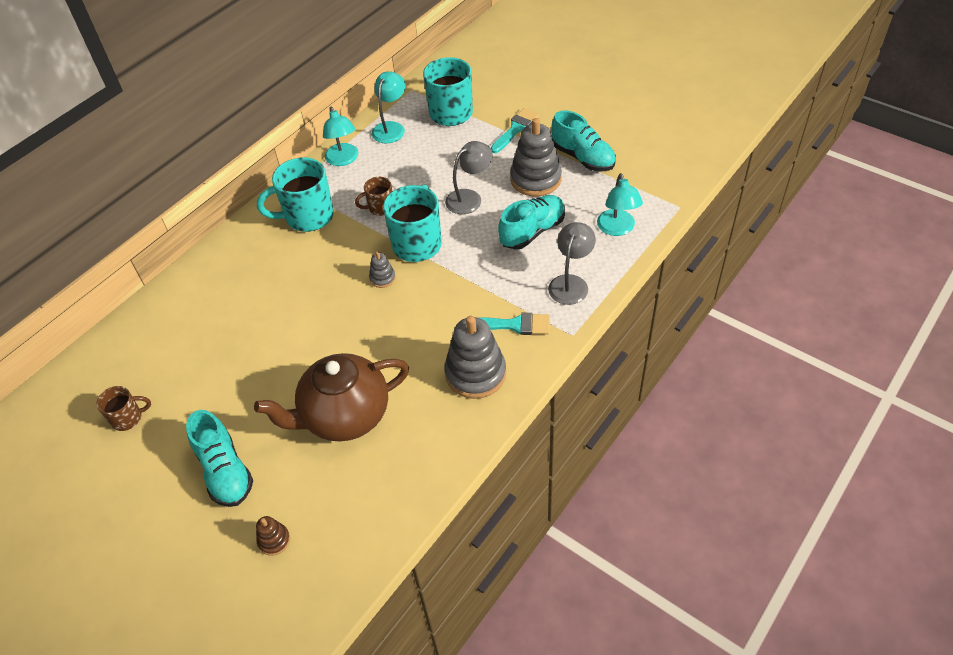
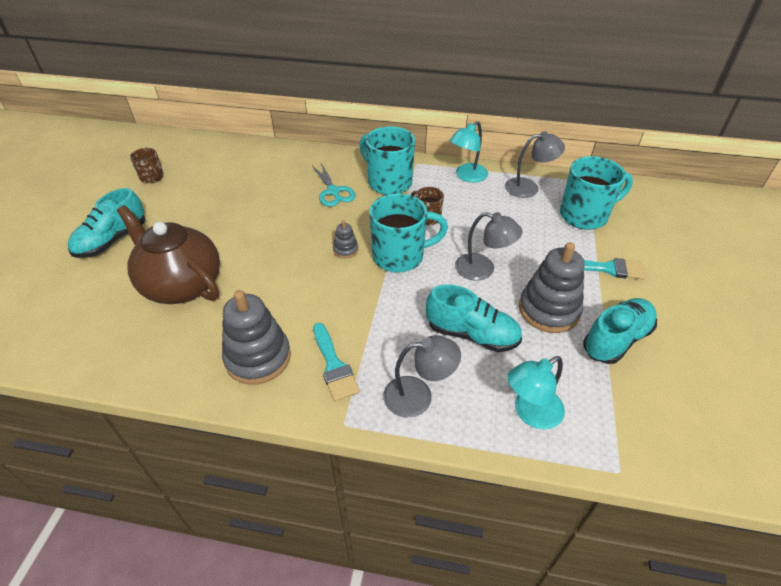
camera: 60 degrees right, 5 degrees down
(274, 540) = (47, 292): brown stacking toy -> none
(288, 262) = (333, 191): none -> turquoise scissors
(391, 128) = (528, 187): turquoise lamp -> grey lamp
(583, 158) = (616, 339): turquoise shoe -> turquoise shoe turned 150 degrees counterclockwise

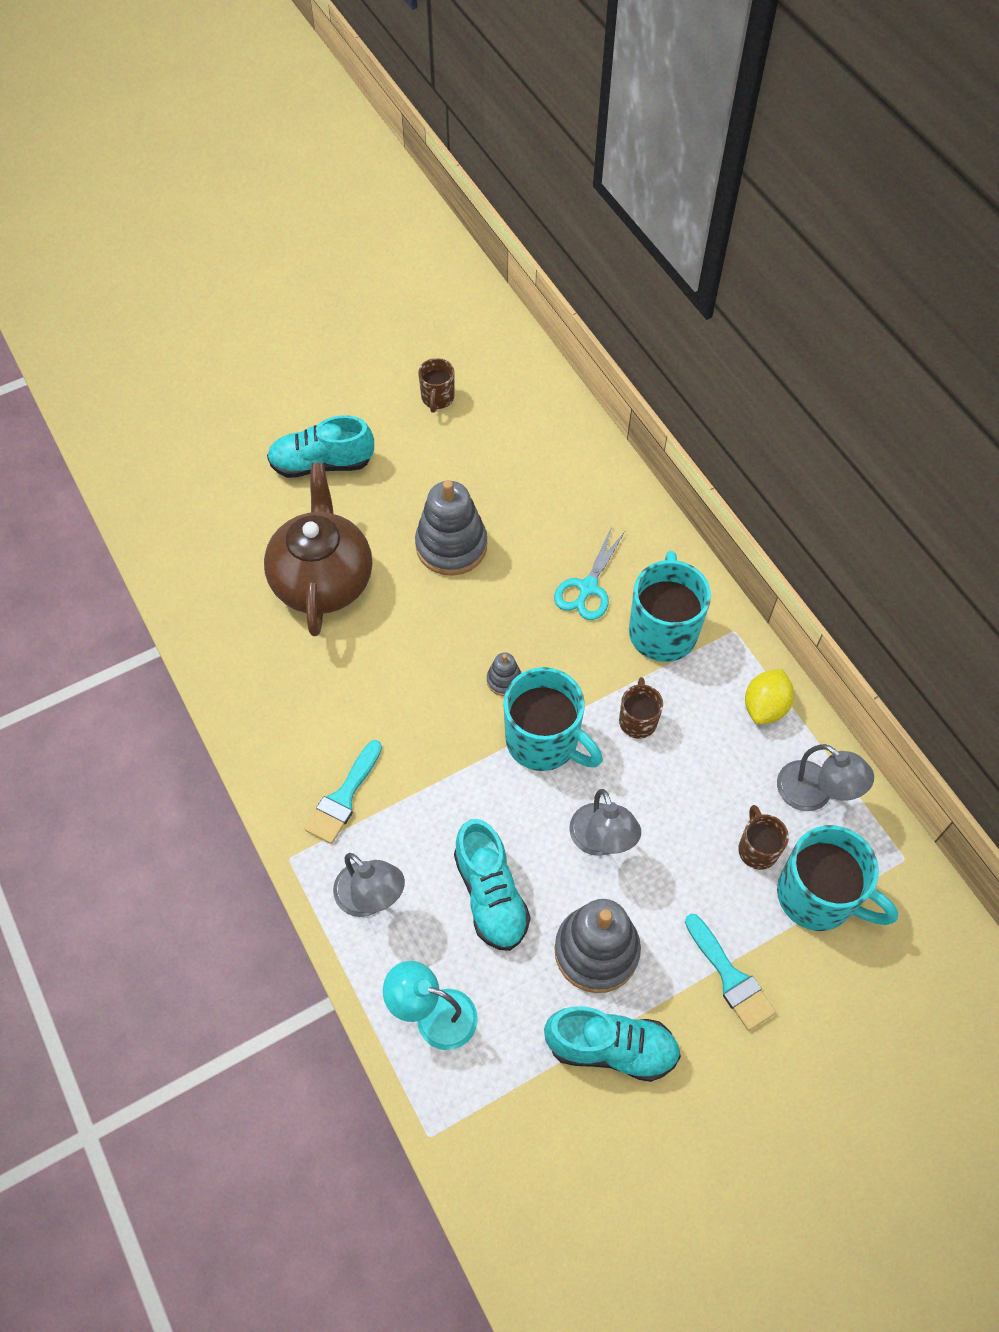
camera: 50 degrees right, 15 degrees up
(258, 358) = (298, 726): grey stacking toy -> grey stacking toy (451, 546)
(467, 176) = (765, 707): turquoise lamp -> yellow lemon
(541, 220) = (757, 849): none -> brown mug

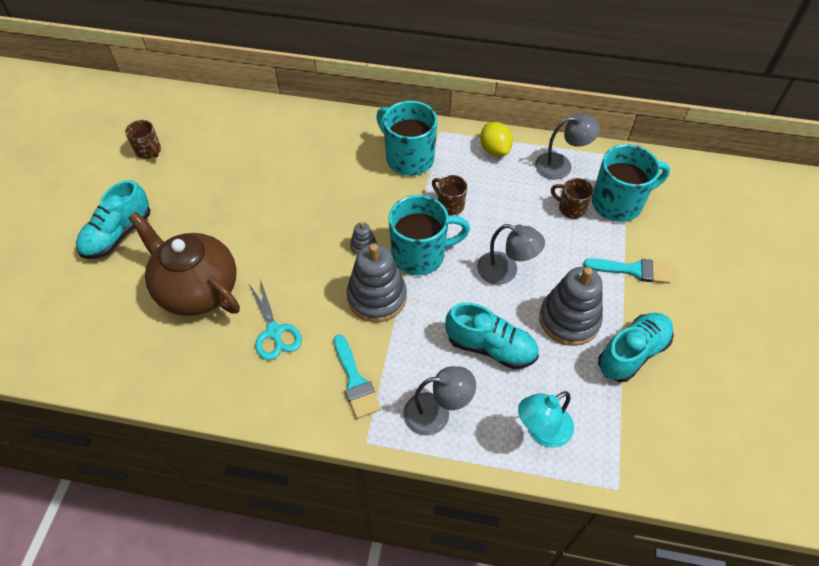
camera: 50 degrees left, 5 degrees down
(451, 546) = (251, 211): grey stacking toy -> grey stacking toy (377, 297)
(588, 588) = (348, 170): turquoise scissors -> turquoise scissors (274, 332)

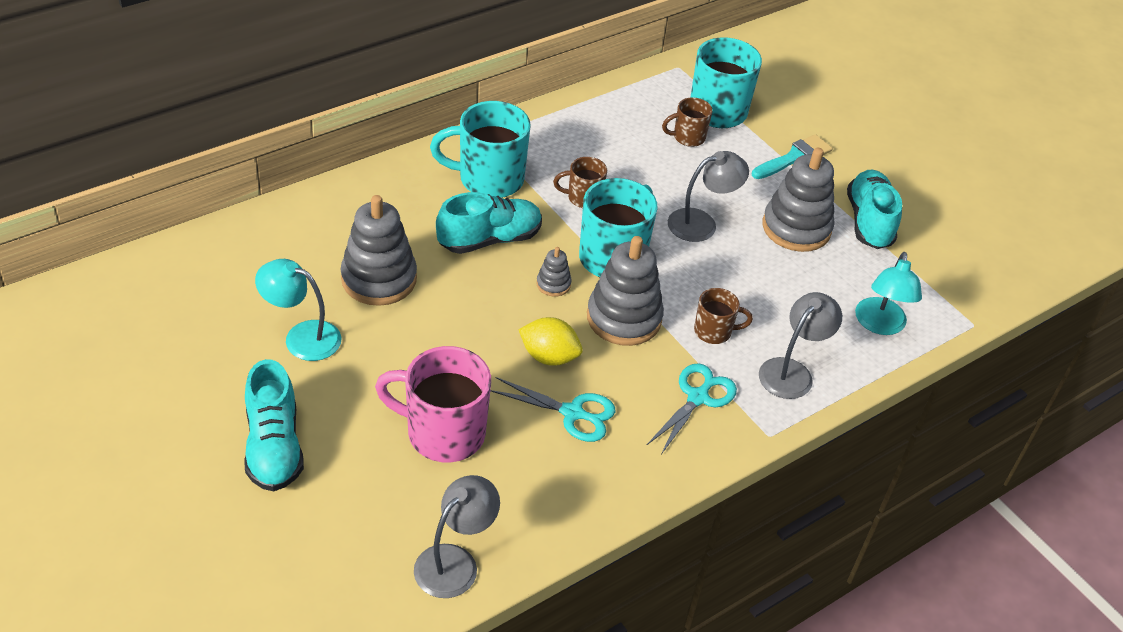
camera: 50 degrees left, 10 degrees down
(149, 151) = (183, 344): brown mug -> brown mug (714, 331)
(197, 289) = (443, 433): brown teapot -> pink mug
(202, 185) = (302, 337): none -> turquoise lamp
(277, 178) = (379, 279): none -> grey stacking toy
(355, 381) = (697, 398): turquoise brush -> turquoise scissors
(491, 347) = (767, 291): turquoise shoe -> turquoise shoe (490, 239)
(494, 150) = (559, 125): yellow lemon -> yellow lemon (549, 357)
(561, 165) = (634, 105): grey lamp -> grey lamp (455, 562)

